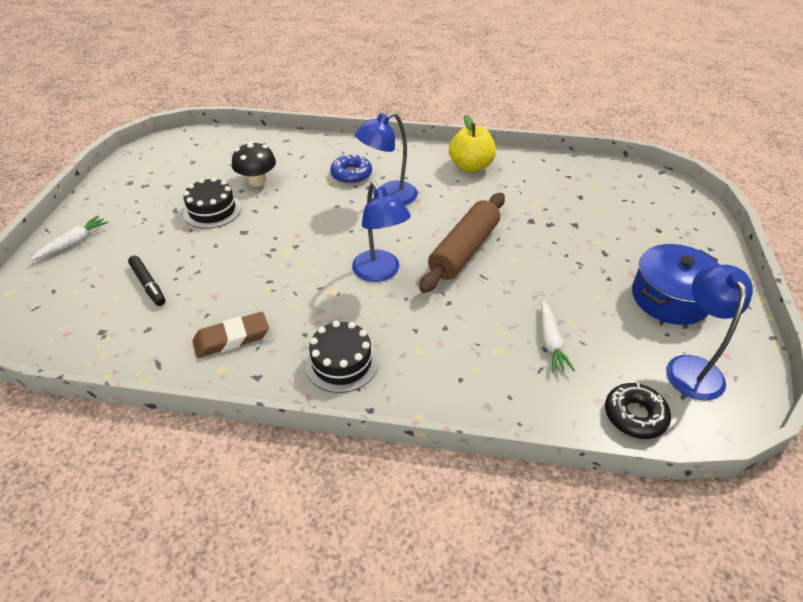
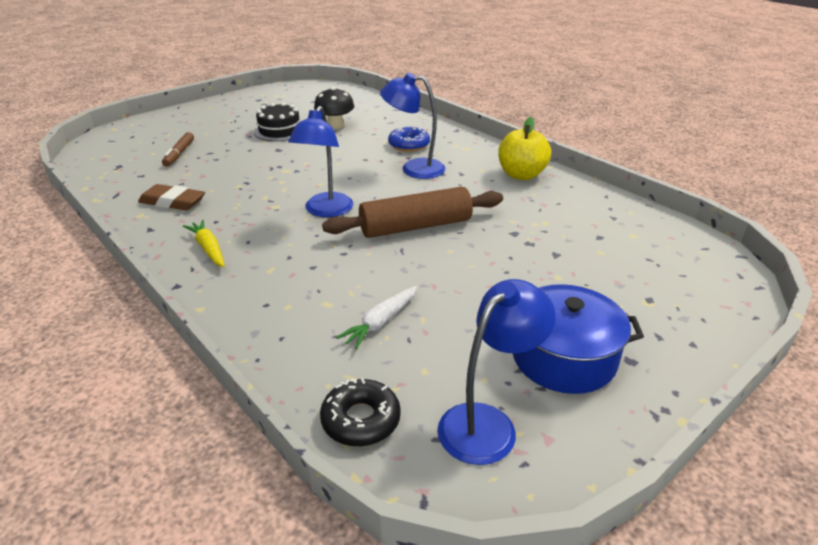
camera: 40 degrees right, 10 degrees down
(73, 243) = (179, 118): white carrot -> none
(148, 284) = (179, 154): black marker -> brown marker
(342, 362) = (208, 249): black cake -> yellow carrot

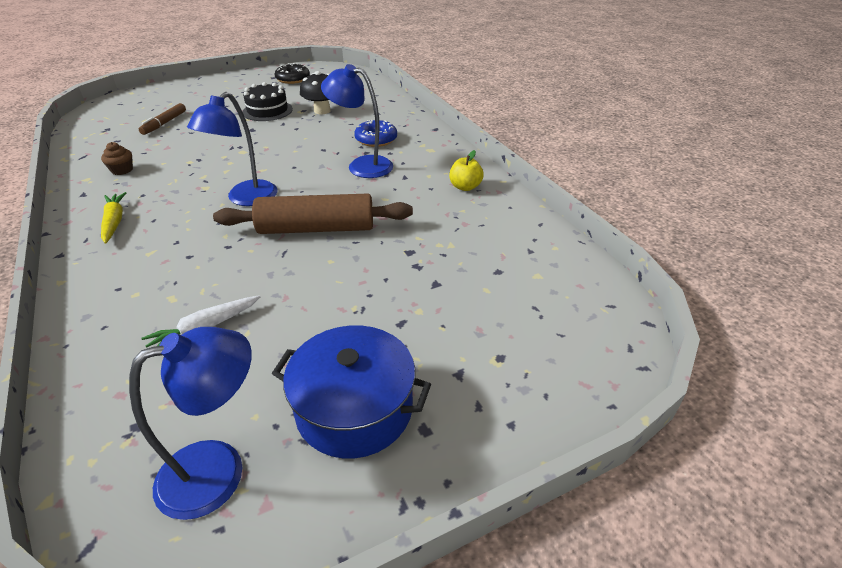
camera: 15 degrees right, 5 degrees up
(172, 202) = (122, 170): brown eraser -> brown cupcake
(361, 420) = (103, 434): black donut -> black donut (293, 79)
(521, 175) = (465, 187): yellow apple -> yellow apple, size x0.61

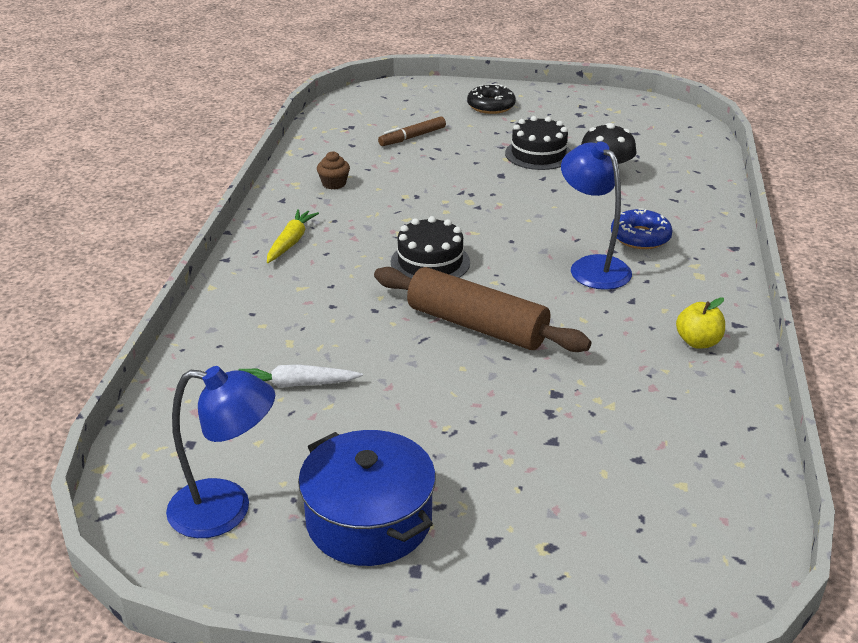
camera: 35 degrees right, 5 degrees down
(245, 199) = (430, 262): blue lamp -> black cake
(293, 79) = (605, 115): black donut -> black donut (491, 106)

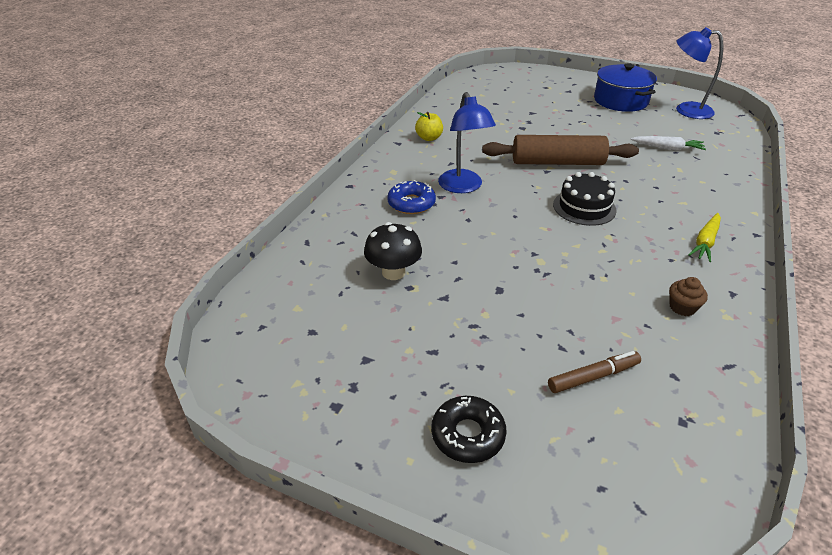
camera: 165 degrees left, 5 degrees up
(477, 325) = (557, 162): brown rolling pin -> brown rolling pin turned 45 degrees counterclockwise
(538, 154) = (446, 314): black cake -> none

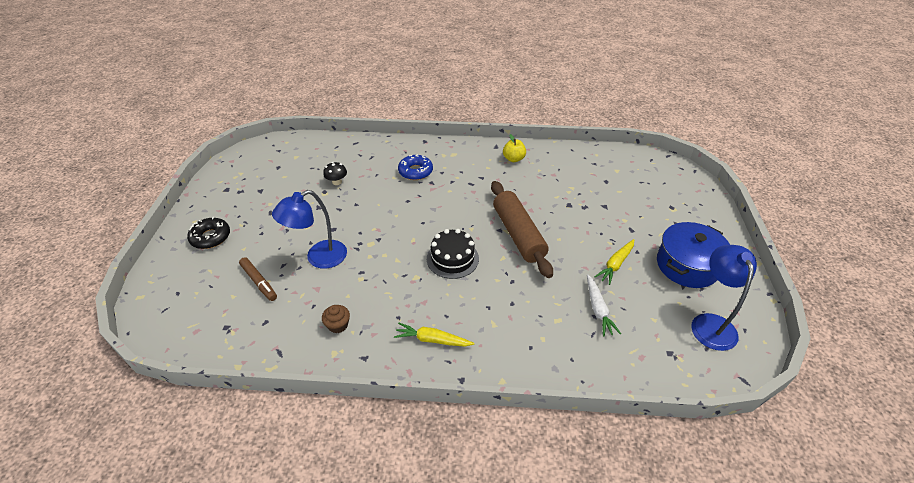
camera: 70 degrees right, 5 degrees up
(393, 272) = (337, 182): black mushroom -> black mushroom, size x0.64
(463, 187) = (449, 190): blue lamp -> blue lamp (319, 258)
(613, 127) = (615, 264): none -> yellow carrot

